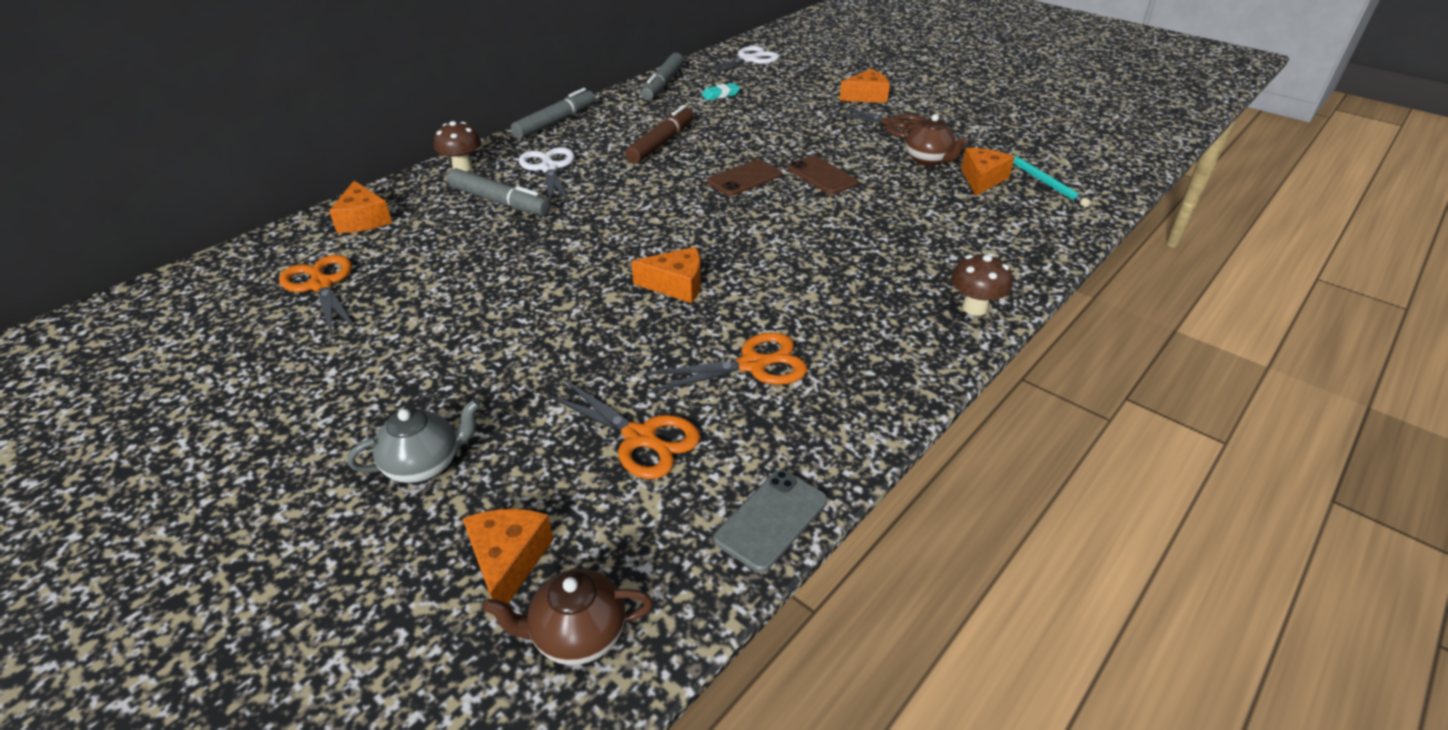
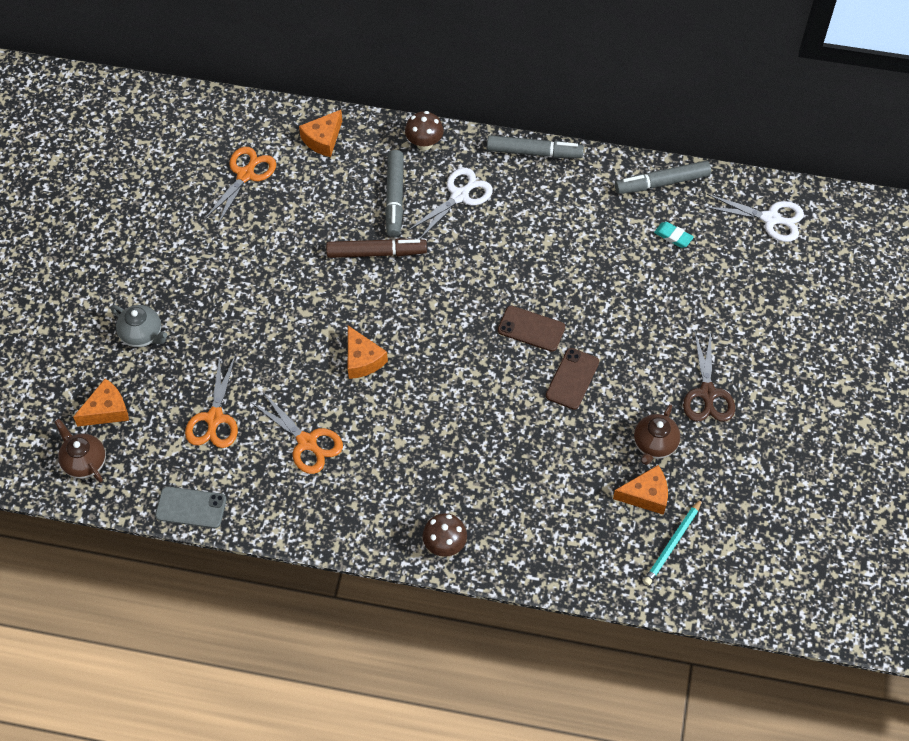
camera: 60 degrees right, 20 degrees up
(661, 143) = (550, 243): brown marker -> brown marker (376, 253)
(866, 96) = (756, 350): orange cheese -> none

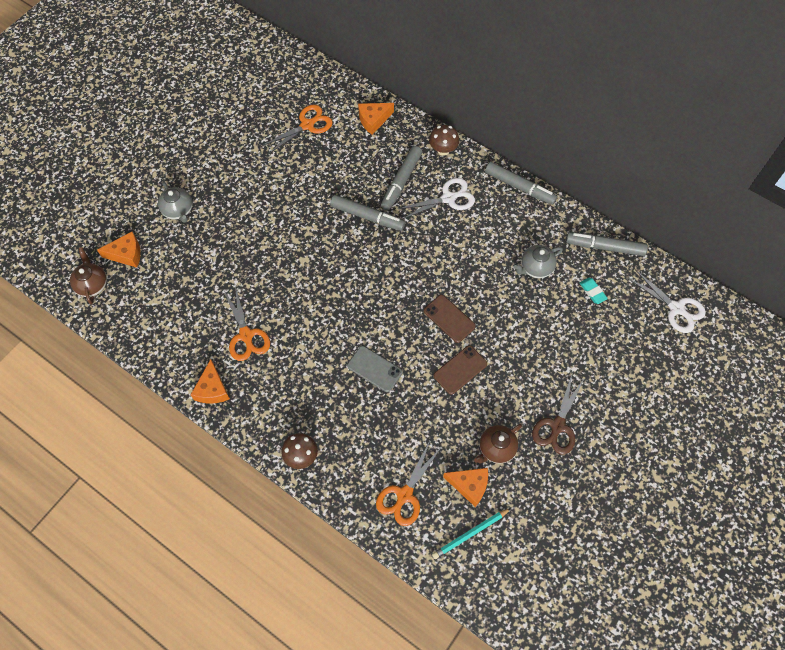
camera: 25 degrees right, 5 degrees up
(191, 507) = (143, 348): grey phone -> grey phone (374, 369)
(214, 418) = (193, 290): orange scissors -> orange scissors (404, 495)
(362, 360) = (316, 291): orange cheese -> orange cheese (212, 389)
(376, 253) = (367, 216): brown marker -> grey marker
(598, 235) = (535, 268): none -> grey teapot

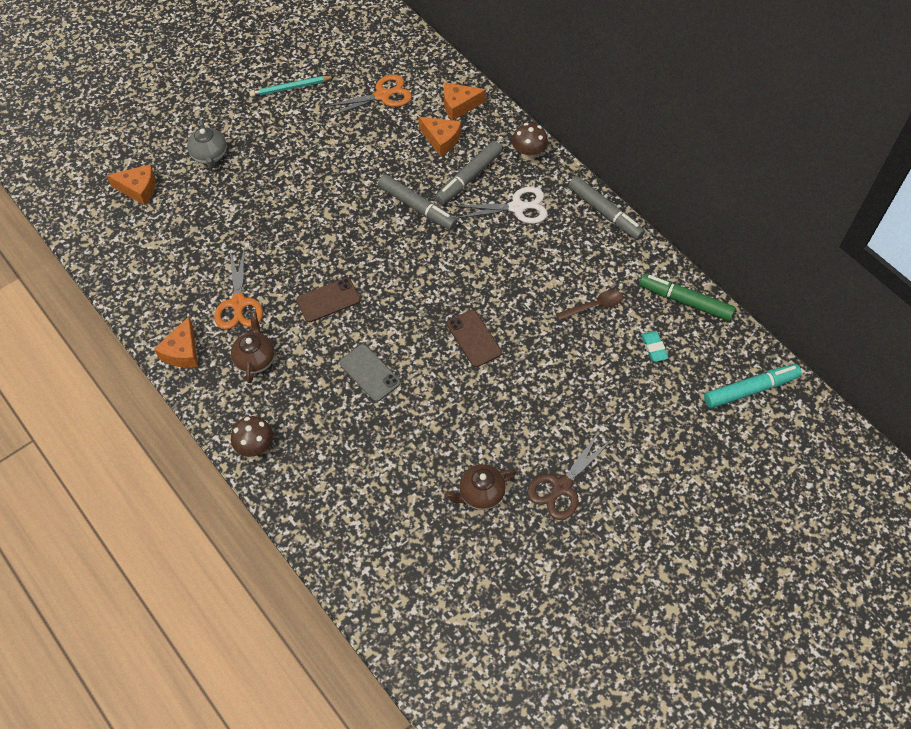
camera: 15 degrees right, 5 degrees down
(92, 284) = (91, 212): brown teapot -> brown teapot (255, 359)
(404, 495) = (357, 518): orange scissors -> none
(460, 370) = (467, 397): brown phone -> brown phone (328, 300)
(469, 485) = (436, 527): orange cheese -> orange cheese (441, 140)
(470, 534) = (419, 580): turquoise pencil -> turquoise pencil (290, 88)
(535, 268) = (594, 306): grey teapot -> brown spoon
(605, 247) = (685, 301): grey marker -> green marker
(676, 308) = (750, 390): white scissors -> turquoise marker

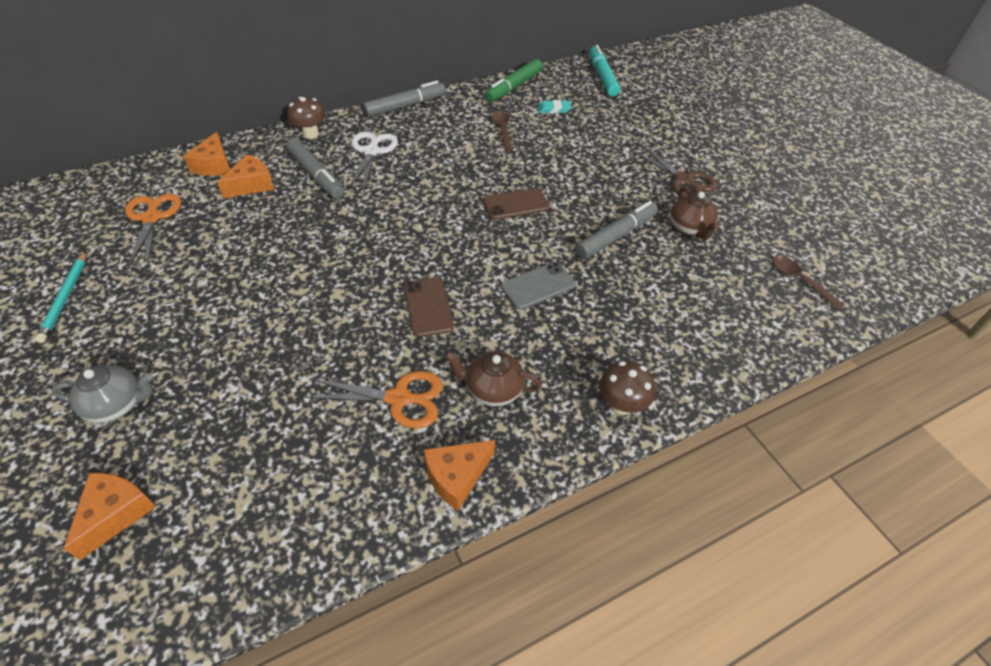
camera: 80 degrees left, 10 degrees down
(182, 352) = (457, 476): orange cheese -> orange cheese turned 120 degrees clockwise
(417, 207) = (332, 216): grey marker -> grey marker (615, 236)
(429, 596) = (799, 280): none -> brown spoon

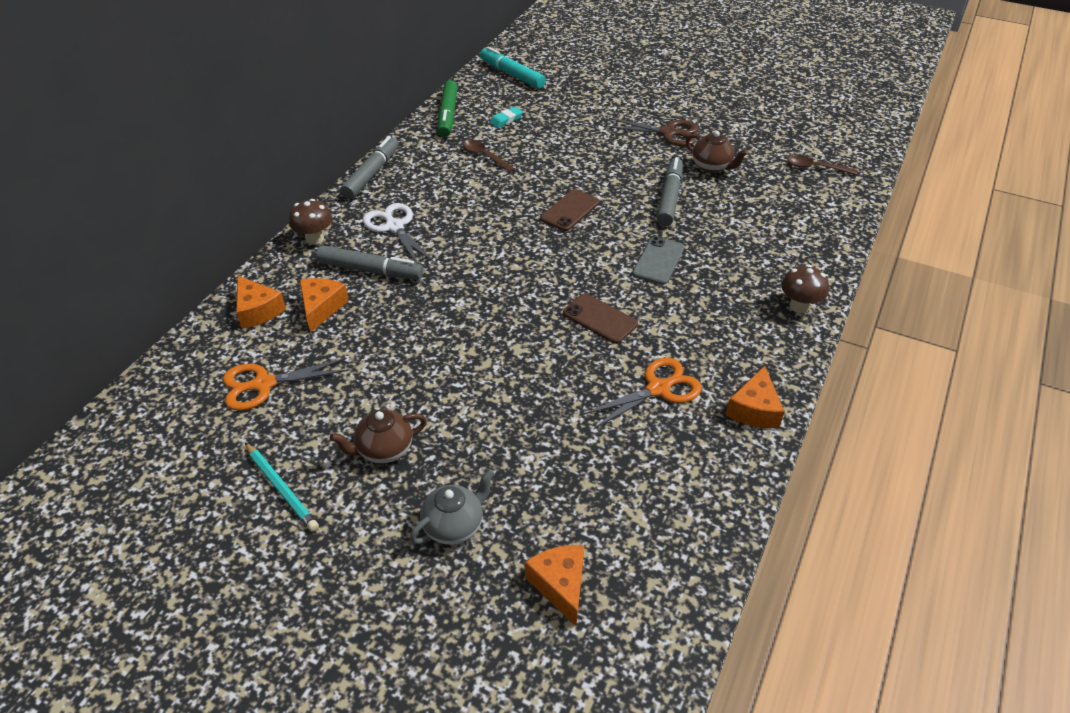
camera: 35 degrees left, 5 degrees down
(152, 218) = (264, 384): orange scissors -> orange scissors turned 60 degrees counterclockwise
(492, 390) = (712, 345): brown teapot -> brown teapot (384, 450)

